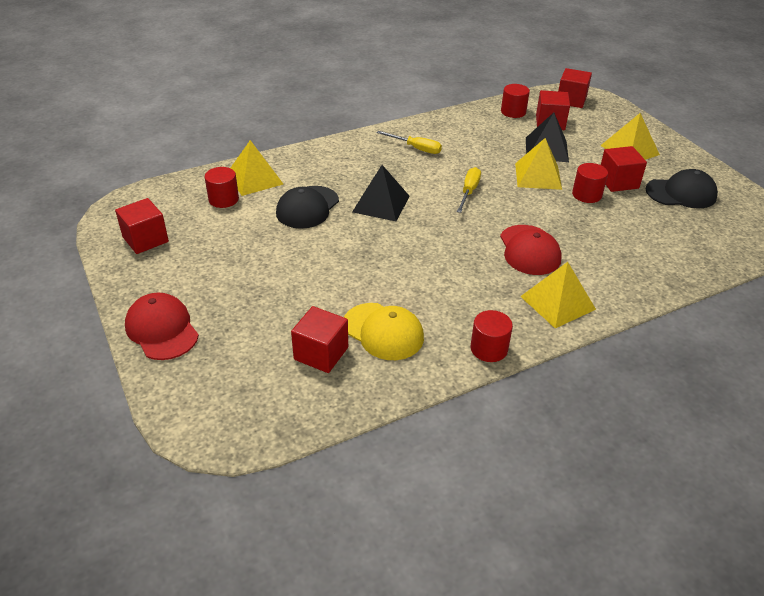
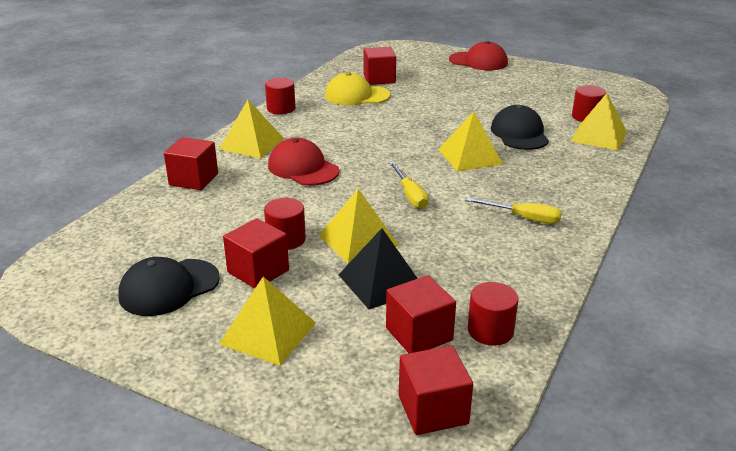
camera: 145 degrees right, 10 degrees down
(145, 239) = (577, 84): red cube -> red cube (193, 179)
(381, 204) = (470, 156): black pyramid -> yellow pyramid
(416, 148) = (523, 218): yellow screwdriver -> yellow screwdriver turned 150 degrees counterclockwise

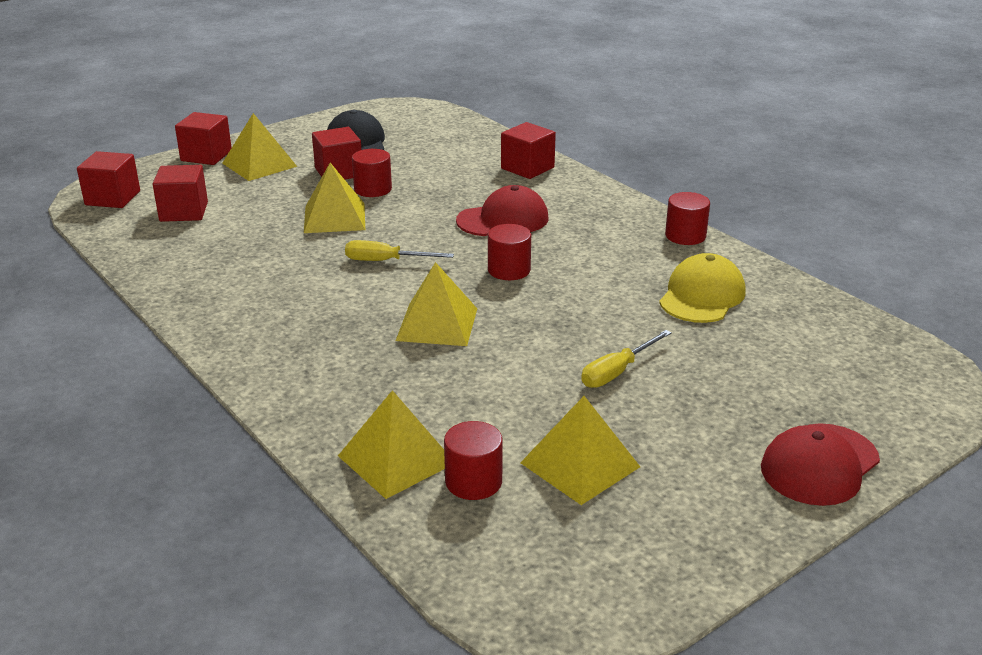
camera: 115 degrees right, 0 degrees up
(252, 144) = (589, 204): yellow pyramid -> yellow pyramid (580, 465)
(379, 79) = (766, 331): red cube -> red cube (206, 156)
(381, 282) = (263, 213): black pyramid -> none
(490, 331) = (147, 238): red cylinder -> red cylinder (509, 270)
(519, 134) = (468, 387): black cap -> none
(523, 218) = (269, 310): yellow screwdriver -> yellow screwdriver (617, 372)

